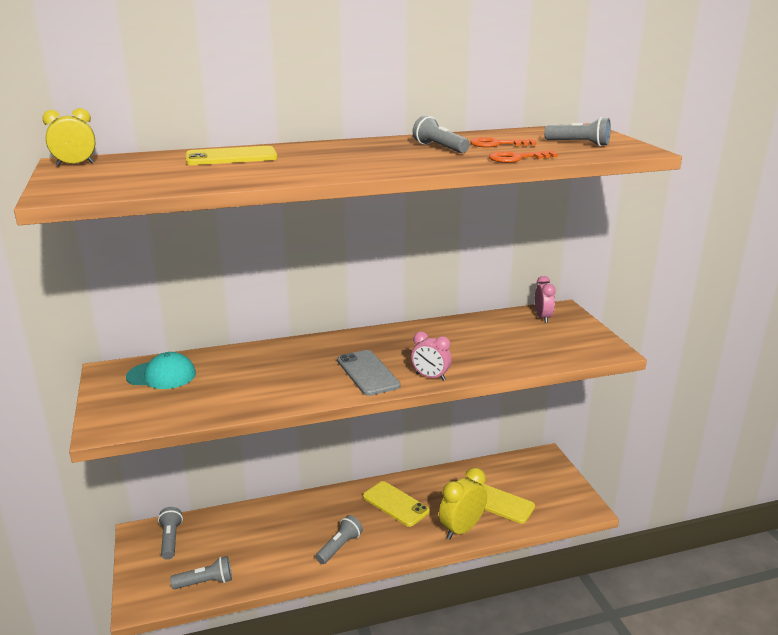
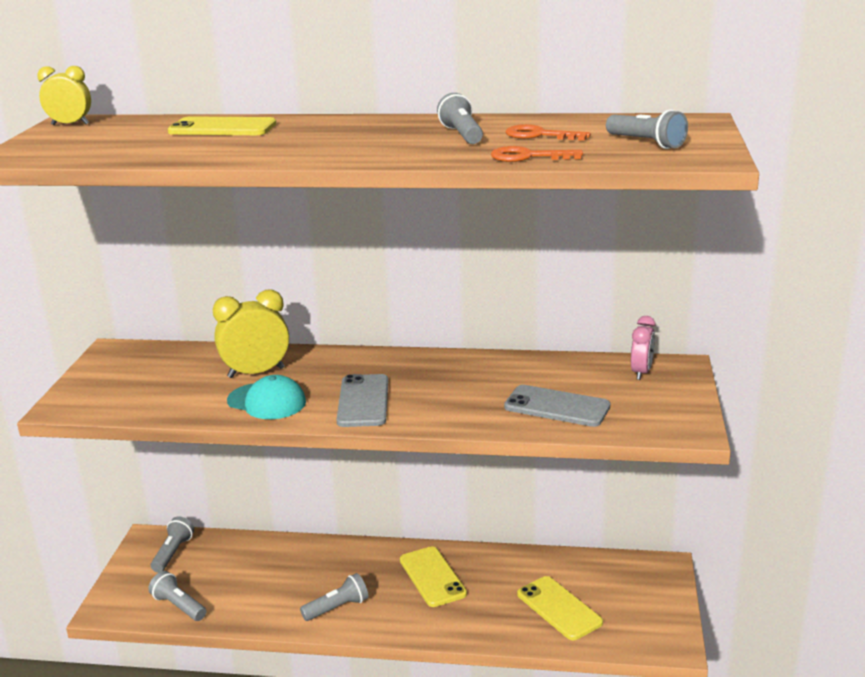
camera: 25 degrees right, 0 degrees up
(161, 375) = (156, 364): turquoise cap -> turquoise cap (267, 401)
(205, 582) = (178, 606): grey flashlight -> grey flashlight turned 150 degrees counterclockwise
(430, 377) = (429, 419): pink clock -> none
(461, 529) = (490, 626): yellow clock -> yellow clock (256, 372)
(511, 351) = (557, 407): none -> grey phone

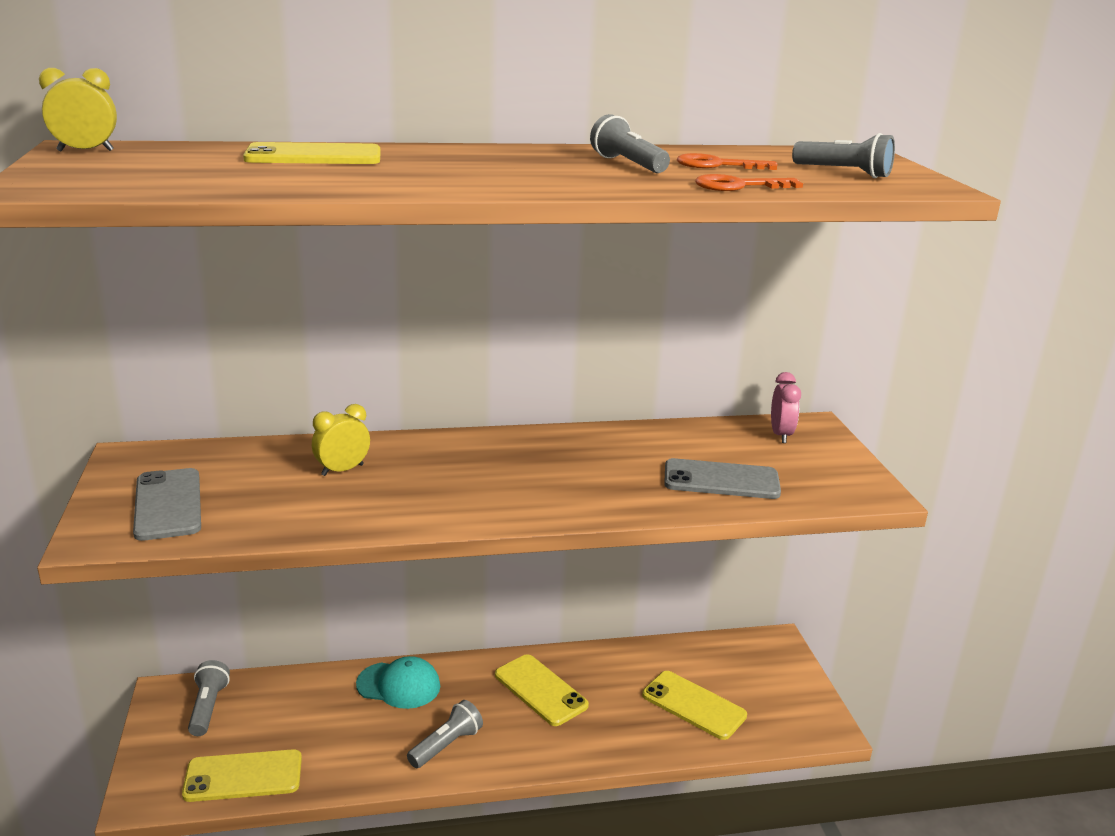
camera: 20 degrees left, 0 degrees up
(178, 606) = (243, 776): grey flashlight -> yellow phone
(256, 372) = (342, 470): yellow clock -> yellow clock, size x0.63
(267, 401) = (378, 505): turquoise cap -> turquoise cap (399, 685)
(363, 401) = (498, 493): grey phone -> grey phone (168, 504)

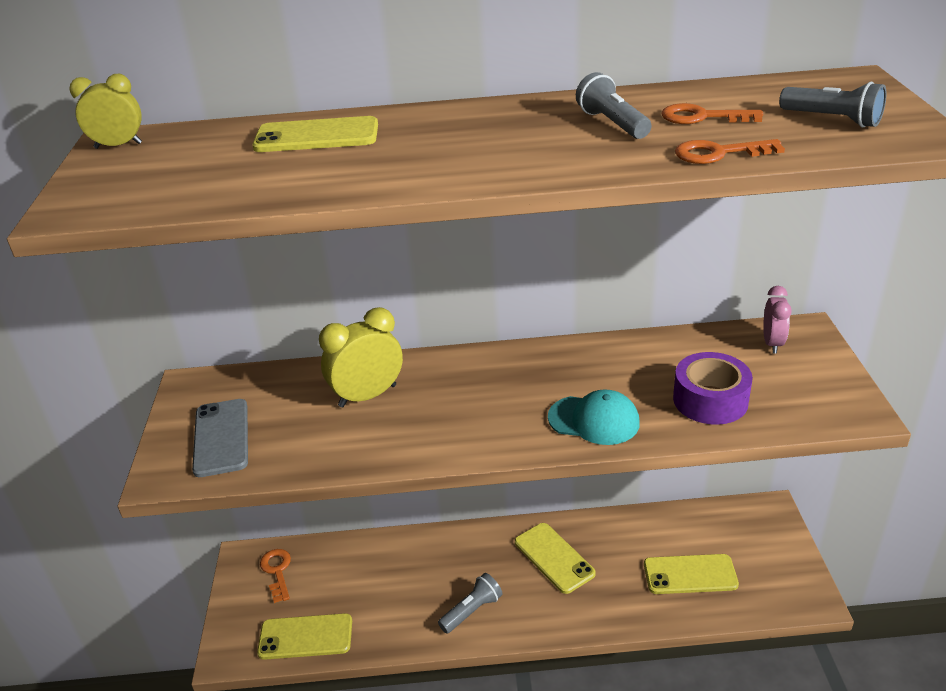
camera: 10 degrees right, 10 degrees up
(208, 707) = (277, 571): grey flashlight -> orange key
(342, 470) = (367, 396): yellow clock -> yellow clock, size x1.58
(399, 685) = (432, 552): turquoise cap -> turquoise cap (594, 420)
(693, 705) = (690, 574): yellow phone -> yellow phone turned 45 degrees counterclockwise
(721, 480) = (710, 400): grey phone -> purple tape

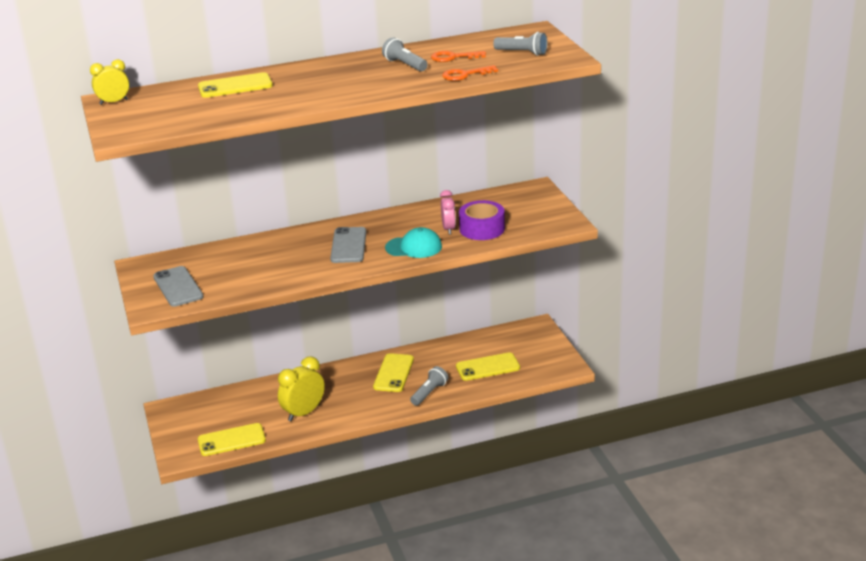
camera: 15 degrees left, 5 degrees down
(277, 571) = (195, 411): orange key -> none
(367, 396) = (265, 255): yellow clock -> yellow clock (303, 413)
(472, 611) = (344, 408): grey flashlight -> grey flashlight (429, 393)
(494, 399) = (348, 245): none -> grey phone
(554, 558) = (393, 373): yellow phone -> yellow phone turned 60 degrees clockwise
(772, 343) = (516, 196): pink clock -> pink clock (448, 229)

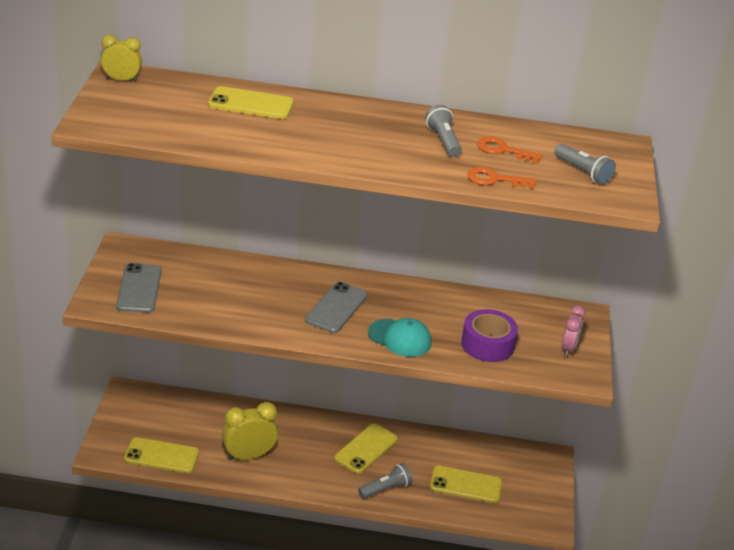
camera: 20 degrees right, 5 degrees up
(448, 229) = (452, 330): pink clock -> pink clock (568, 348)

